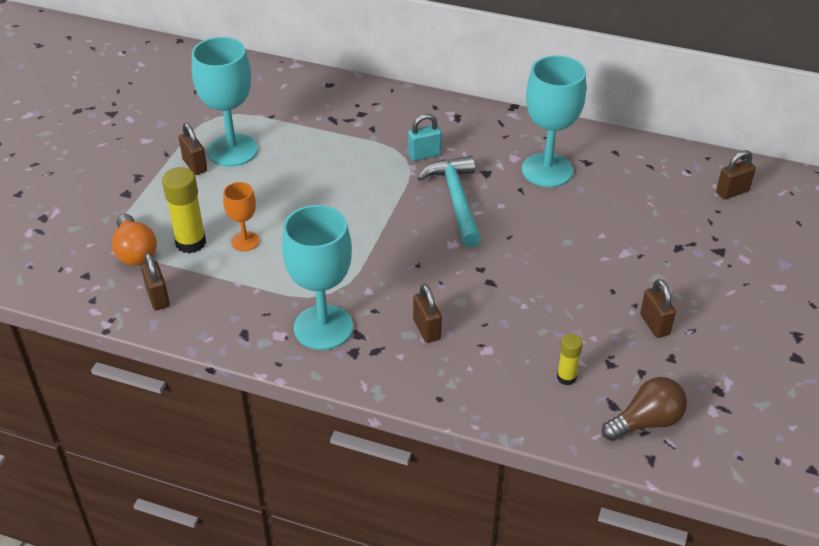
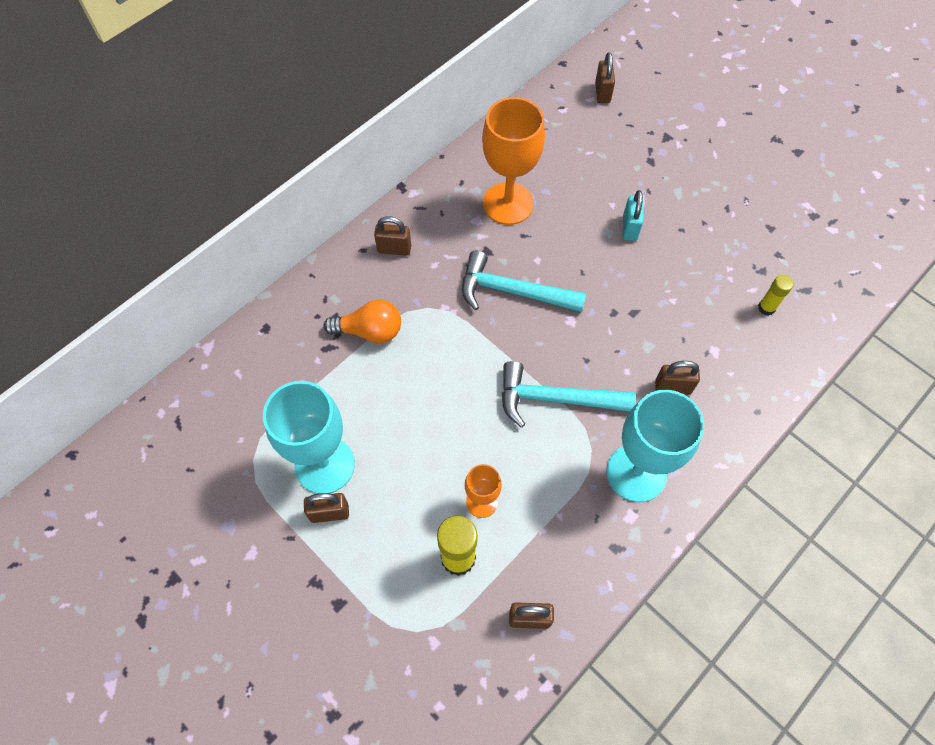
camera: 65 degrees left, 20 degrees up
(135, 252) = (445, 622): orange light bulb -> orange light bulb (370, 331)
(366, 256) = (555, 399): none -> turquoise hammer
(424, 155) = (433, 290): turquoise padlock -> turquoise padlock (630, 228)
(547, 170) = (508, 203): turquoise goblet -> orange goblet
(646, 422) = (830, 277): brown light bulb -> none
(654, 324) = (731, 220): brown padlock -> brown padlock (394, 249)

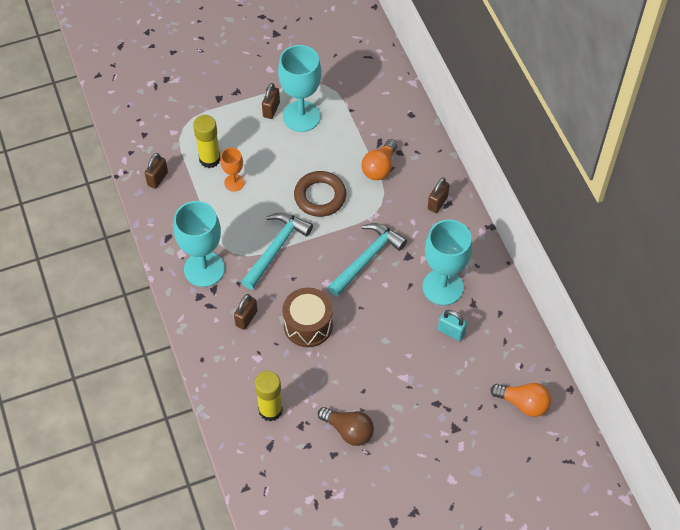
camera: 115 degrees right, 5 degrees down
(449, 382) = (320, 196): none -> brown ring
(508, 203) = (443, 287): orange goblet -> turquoise goblet
(602, 93) = (523, 403): brown padlock -> orange light bulb
(630, 228) = (382, 356): turquoise padlock -> turquoise padlock (451, 332)
(639, 316) = (308, 325): none -> brown drum
(735, 224) = (348, 430): none -> brown light bulb
(766, 308) = (270, 410): yellow glue stick -> yellow glue stick, size x1.74

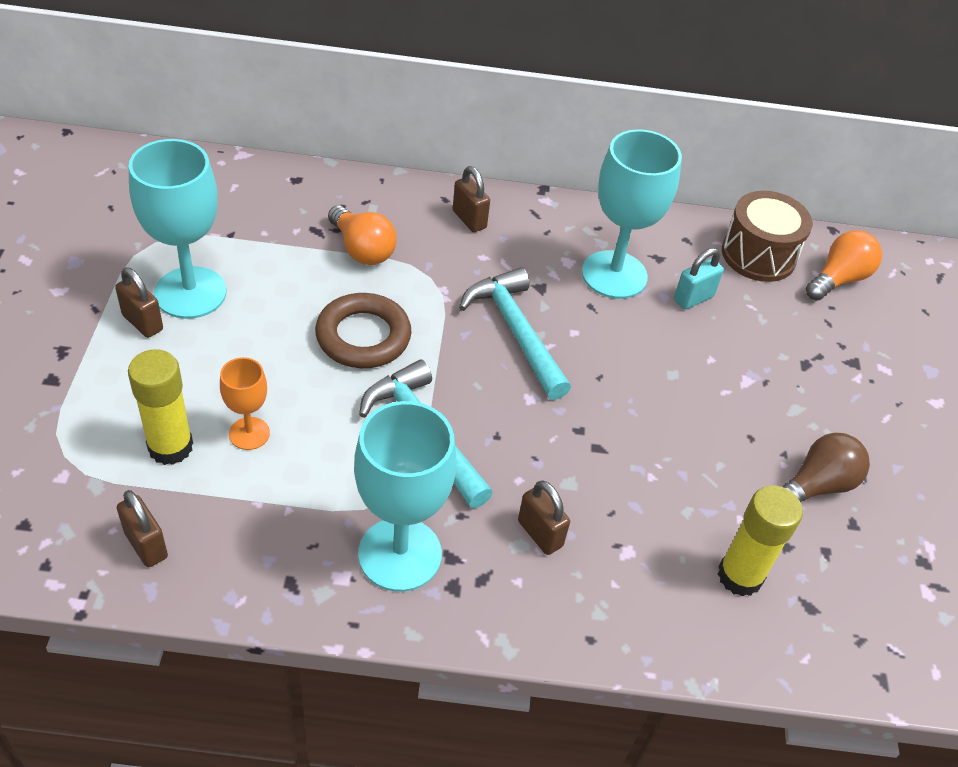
camera: 70 degrees left, 10 degrees down
(308, 325) = (598, 455): brown drum -> brown drum (758, 255)

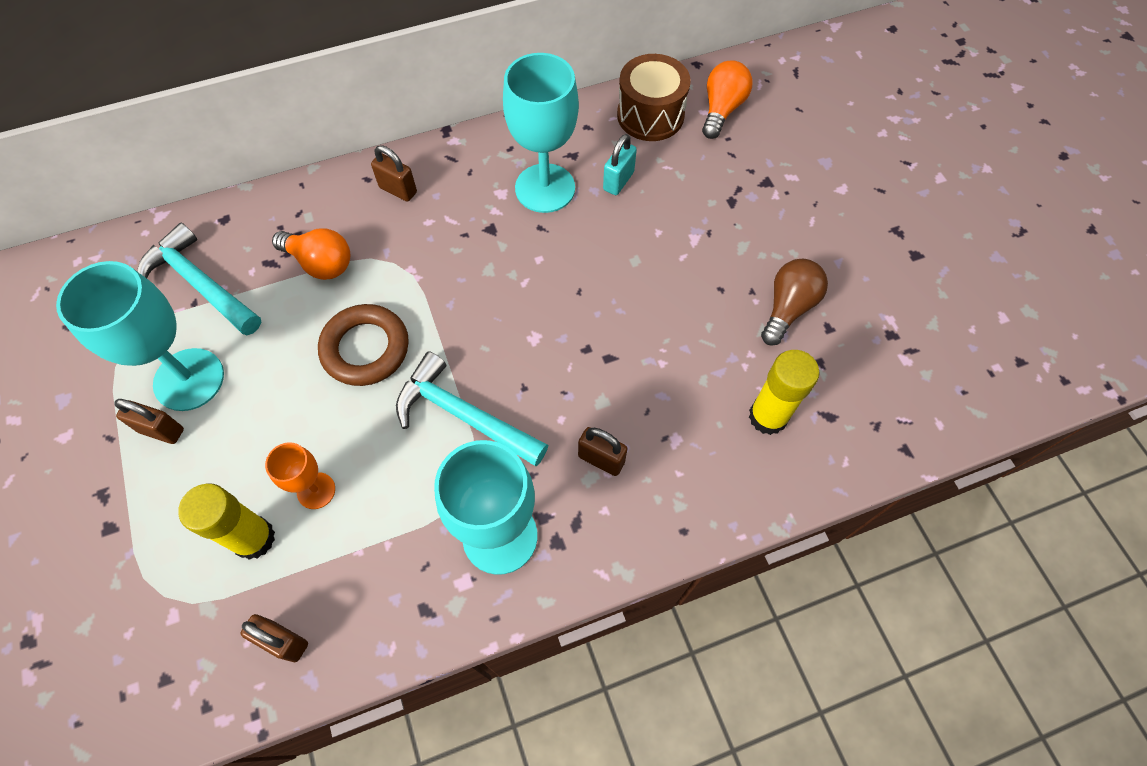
camera: 20 degrees left, 15 degrees up
(515, 331) = (491, 281): turquoise hammer -> turquoise hammer (200, 283)

